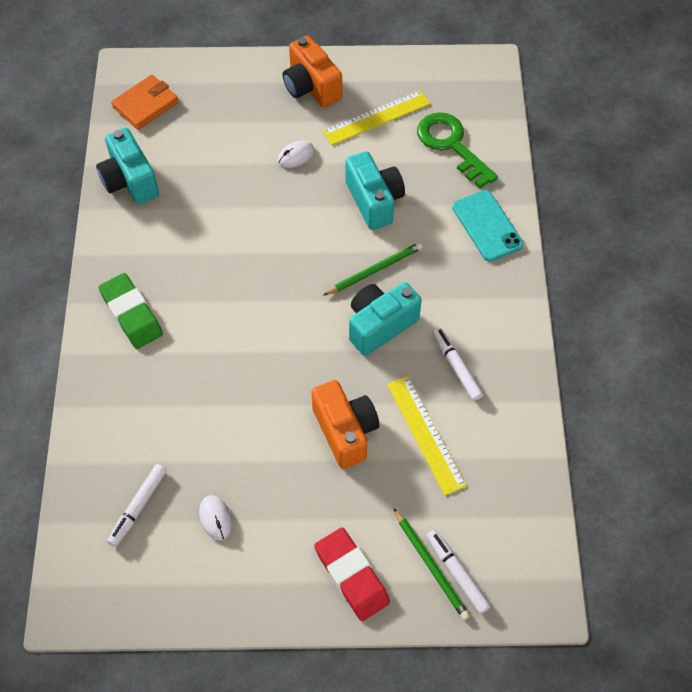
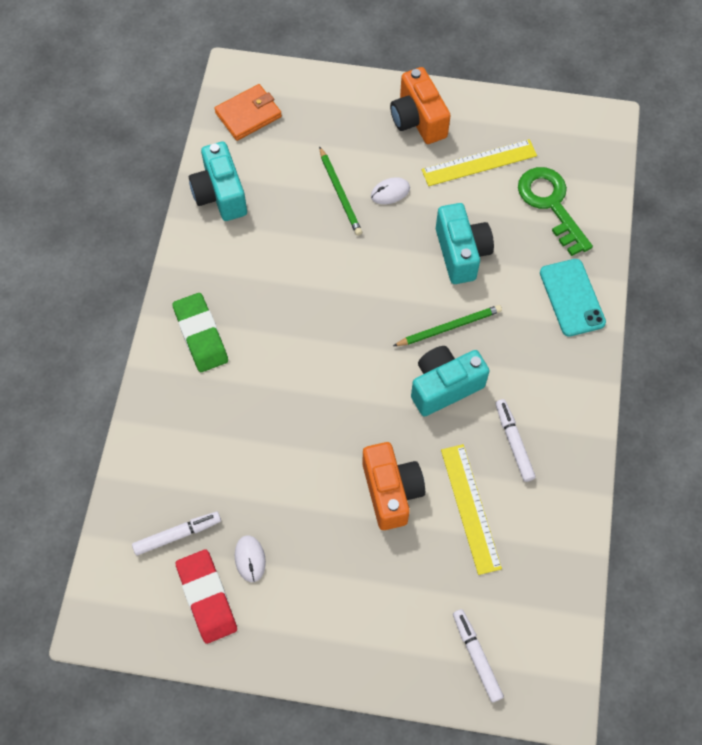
camera: 10 degrees right, 5 degrees up
(138, 507) = (177, 535): white marker -> white marker turned 150 degrees counterclockwise
(352, 576) = (372, 640): red eraser -> red eraser (207, 597)
(430, 565) = (452, 643): green pencil -> green pencil (340, 193)

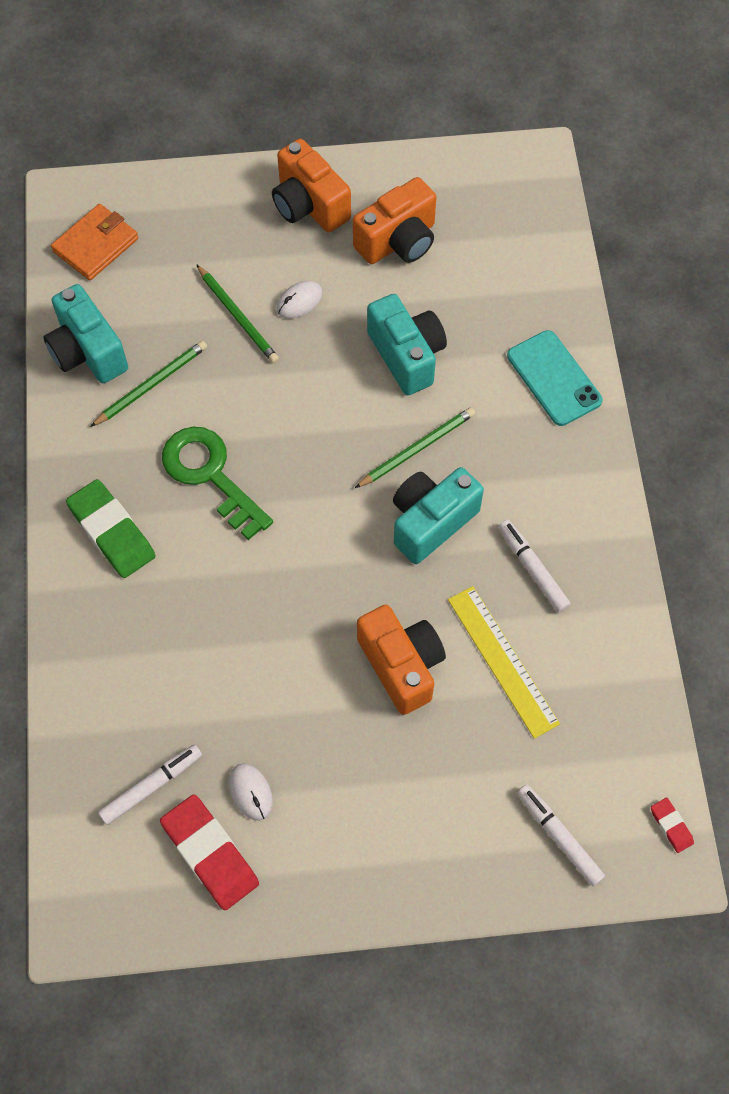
camera: 15 degrees left, 0 degrees up
(260, 230) = (151, 385): none -> green pencil
(479, 163) = (398, 241): yellow ruler -> orange camera
(550, 204) = (498, 272): green key -> green key (210, 475)
(567, 672) = (671, 826): none -> red eraser

